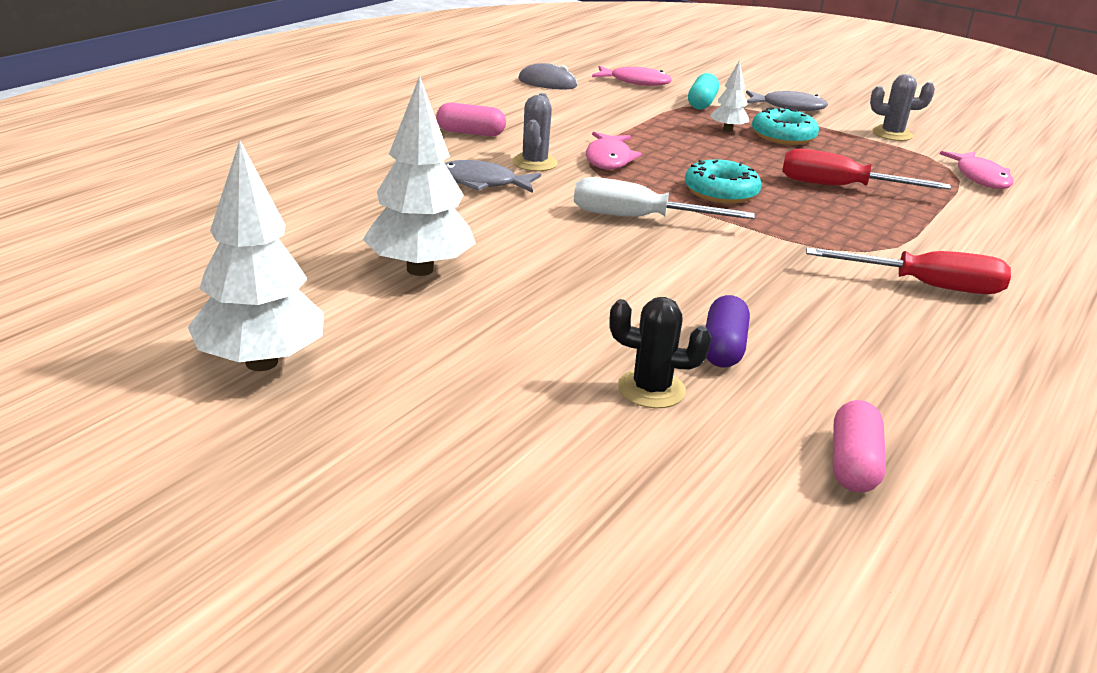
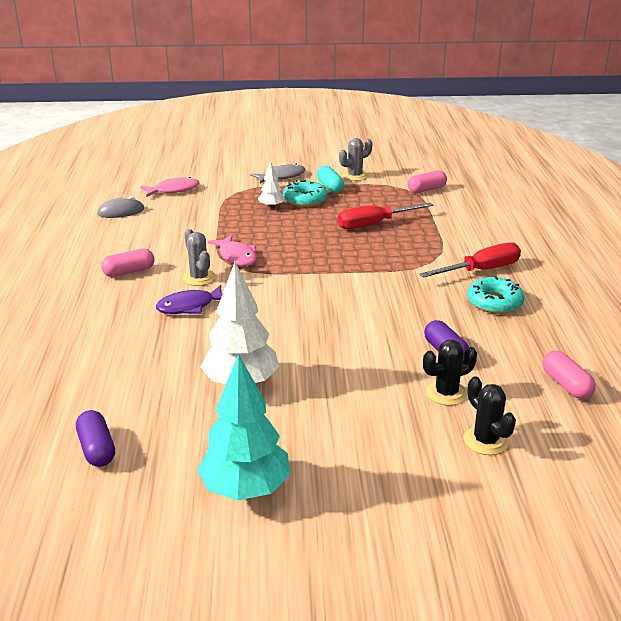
camera: 35 degrees left, 0 degrees up
(192, 260) = (97, 449): none -> purple capsule
(262, 362) = (246, 489): white tree -> turquoise tree
(482, 183) = (190, 306): grey fish -> purple fish
(620, 464) = (485, 441): none -> black cactus
(638, 218) = (306, 291): white screwdriver -> none
(701, 103) = (232, 192): turquoise capsule -> turquoise capsule (330, 187)
(721, 192) = (323, 254): turquoise donut -> turquoise donut (494, 302)
(980, 177) = (426, 190): pink fish -> pink capsule

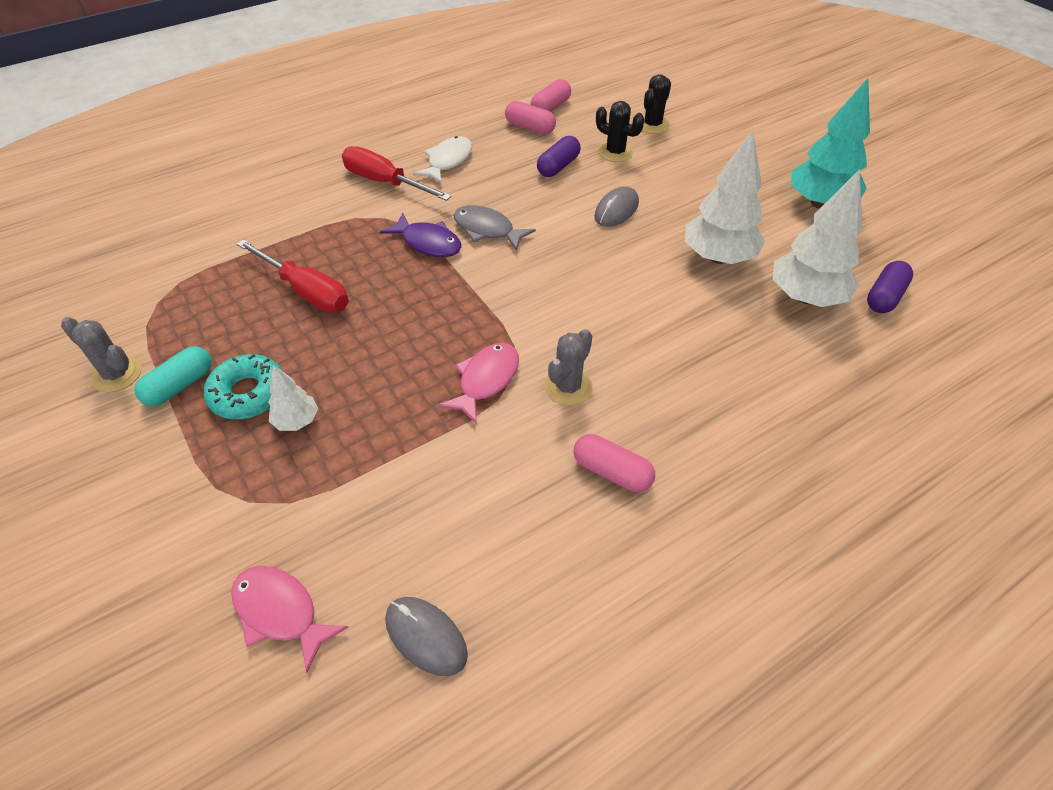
camera: 120 degrees left, 20 degrees up
(149, 405) = (806, 297): none -> white tree
(190, 306) = (635, 359): purple fish -> purple fish (428, 243)
(281, 176) = (148, 471): grey fish -> grey fish (487, 230)
(352, 358) = (616, 210): none -> grey mouse
(426, 190) = (155, 281): pink capsule -> pink capsule (530, 127)
(494, 302) = (448, 161): turquoise donut -> white fish

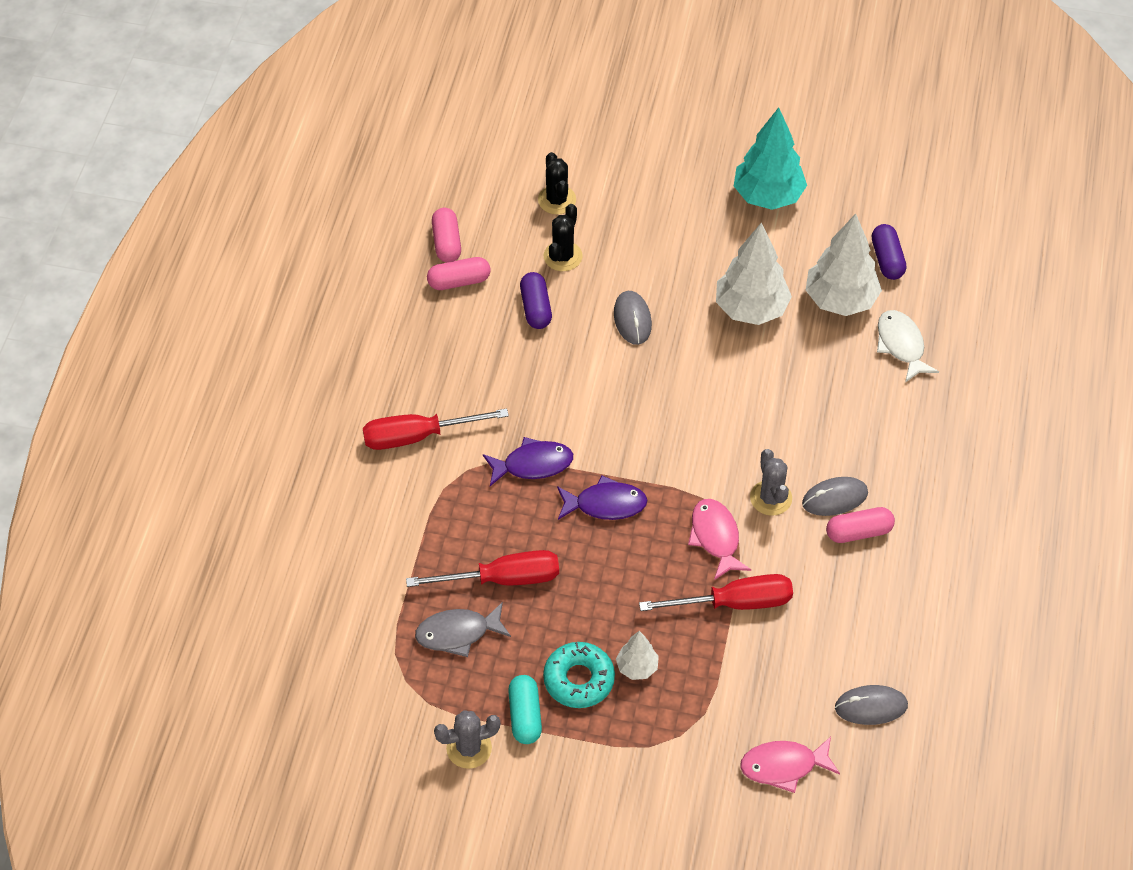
camera: 45 degrees left, 5 degrees up
(433, 438) = (734, 603): none -> red screwdriver
(439, 299) = (605, 504): none -> purple fish
(448, 161) = (439, 373): white fish -> white fish (901, 345)
(487, 230) = (561, 416): grey fish -> grey fish (458, 633)
(615, 152) = (563, 256): black cactus -> black cactus turned 60 degrees counterclockwise
(623, 429) = (834, 498): none -> grey mouse

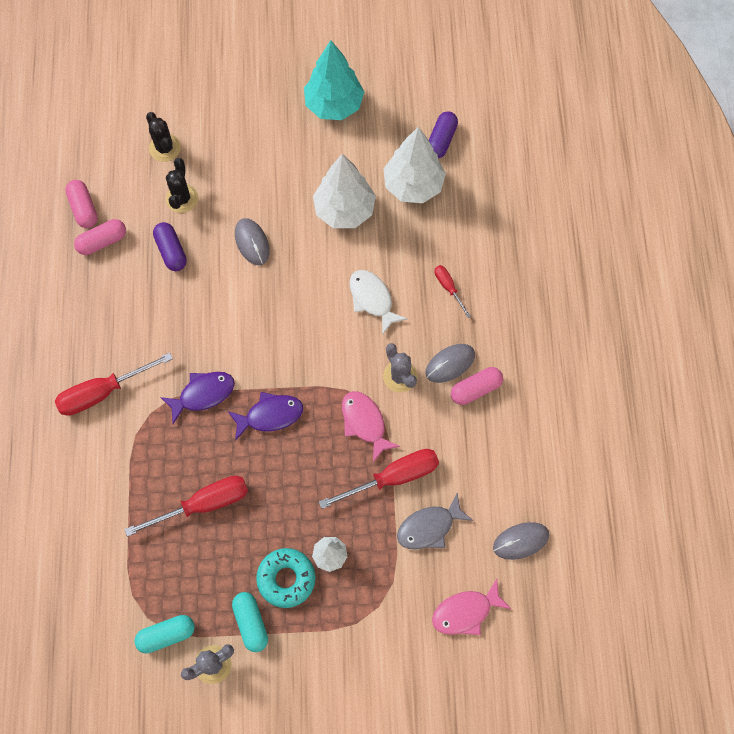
camera: 15 degrees left, 15 degrees up
(423, 704) = (166, 635): none -> turquoise capsule
(458, 633) = (179, 563): grey fish -> grey fish (429, 527)
(854, 417) = (448, 288): none -> red screwdriver
(887, 259) = (441, 140): purple capsule -> purple capsule turned 45 degrees clockwise
(901, 345) = (470, 214): white fish -> white fish (372, 299)

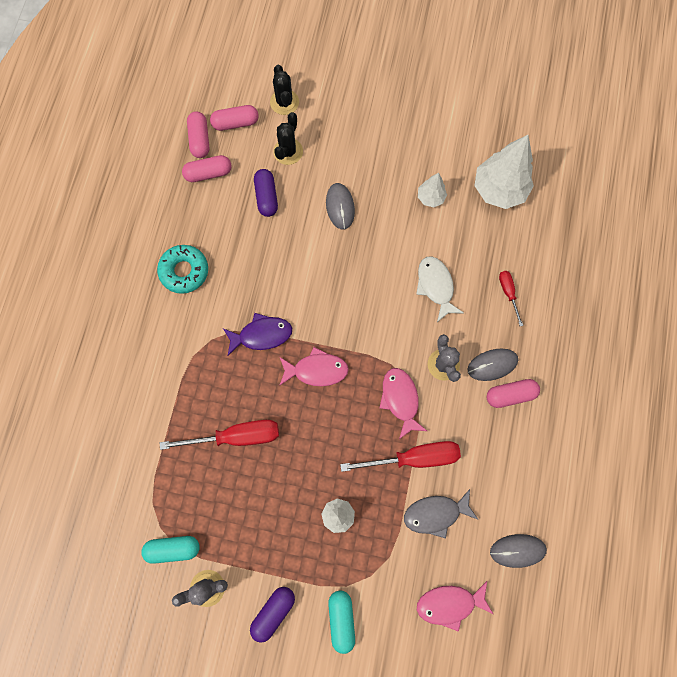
camera: 15 degrees right, 5 degrees up
(103, 392) = (174, 310): red screwdriver -> none
(118, 182) = (235, 123): none -> pink capsule
(251, 623) = (251, 558): turquoise capsule -> turquoise capsule (341, 619)
(270, 415) = (316, 370): purple fish -> pink fish
(286, 579) = (293, 526): turquoise donut -> turquoise donut (184, 271)
(334, 105) = (445, 99): turquoise tree -> none
(344, 210) = (430, 198): white tree -> white tree, size x0.51
(441, 140) = (535, 154): purple capsule -> purple capsule (273, 612)

